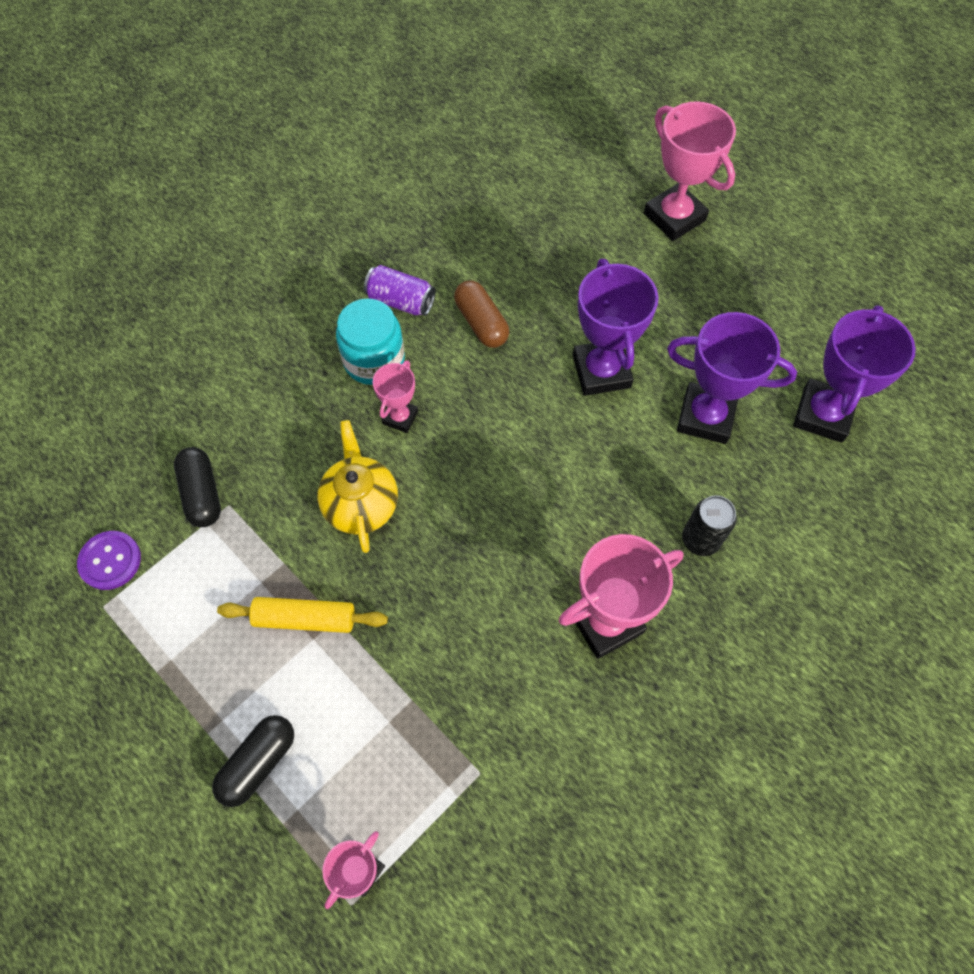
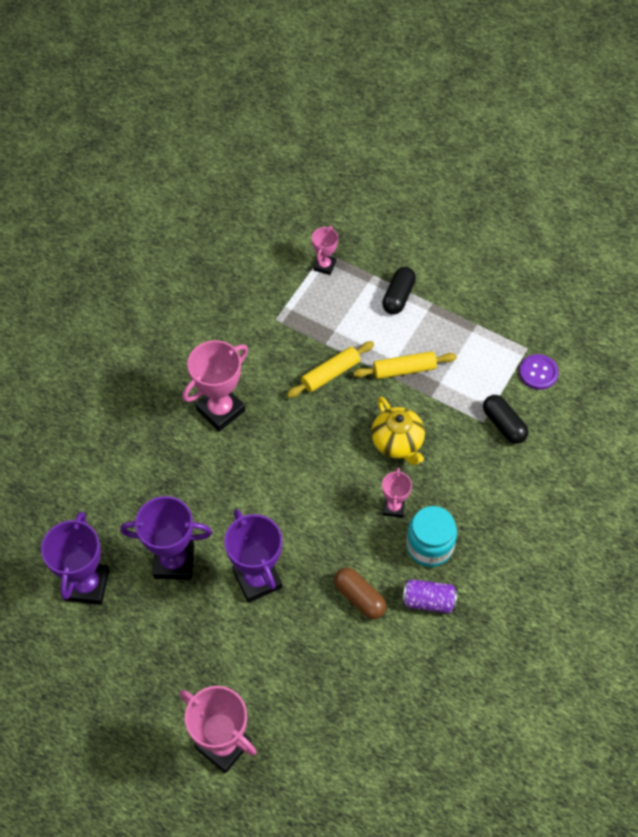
camera: 165 degrees right, 5 degrees down
(420, 641) = (330, 374): none -> yellow rolling pin
(700, 540) = (167, 473): black can -> none

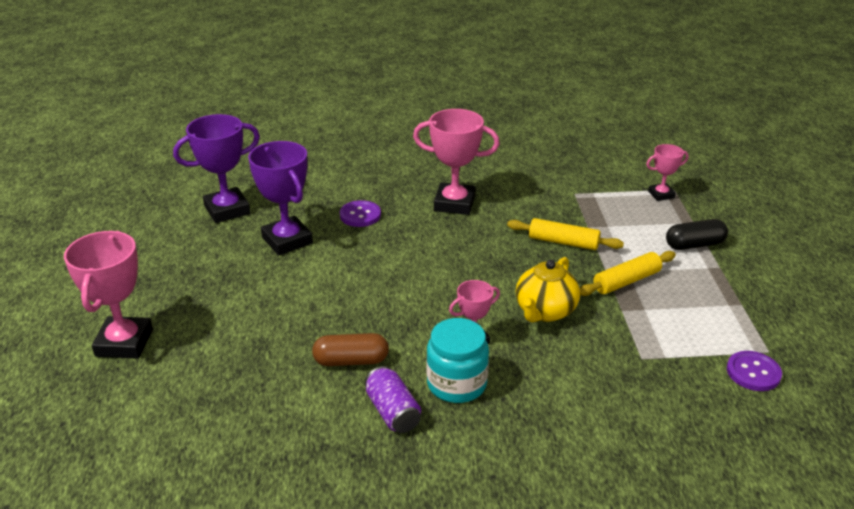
camera: 55 degrees right, 25 degrees down
(181, 487) = (360, 215): none -> purple button
(257, 579) = (312, 290): purple trophy -> none
(359, 597) = (351, 361): brown capsule -> brown capsule turned 75 degrees clockwise
(404, 369) = (626, 281): yellow rolling pin -> yellow rolling pin turned 75 degrees counterclockwise
(503, 425) = (658, 374): black capsule -> none

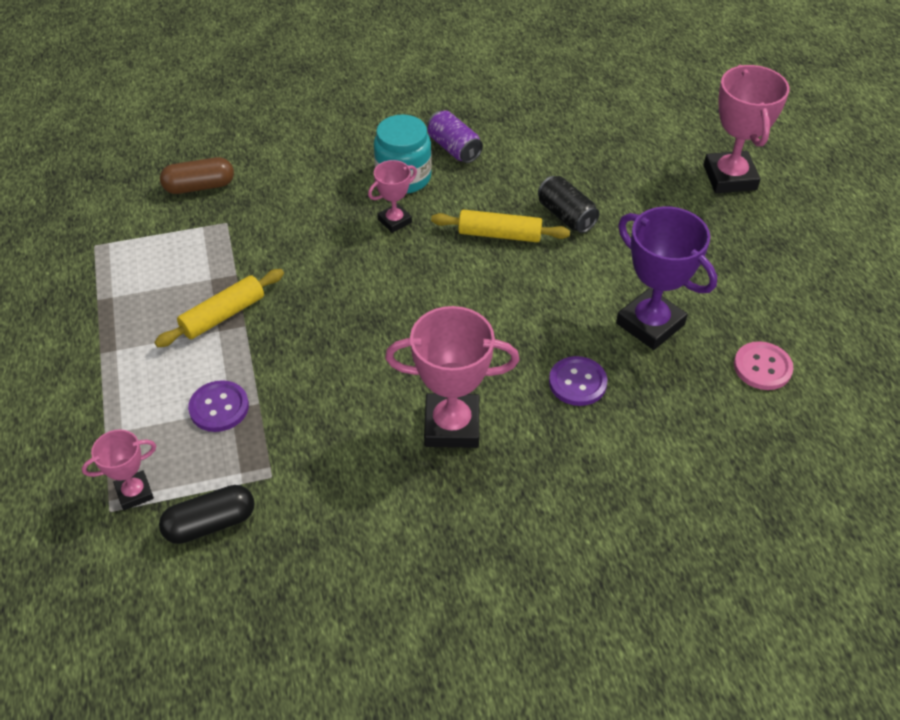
camera: 170 degrees right, 15 degrees up
(227, 210) = (762, 367): purple trophy -> pink button
(307, 325) = (566, 216): none -> black can
(351, 361) = (507, 186): brown capsule -> brown capsule (199, 187)
(545, 311) = (321, 262): yellow teapot -> none
(563, 242) = (295, 369): yellow rolling pin -> yellow rolling pin (499, 234)
(694, 245) = (119, 388): black capsule -> black capsule (210, 523)
(753, 372) = (121, 221): purple button -> purple button (219, 407)

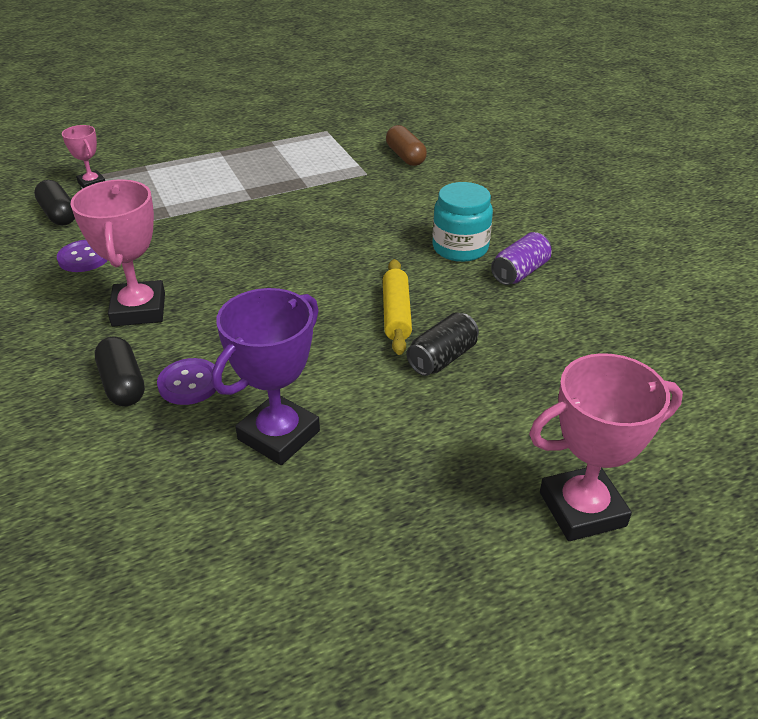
camera: 80 degrees right, 10 degrees down
(219, 407) = (166, 201): purple button -> purple button (84, 257)
(223, 315) = (261, 188): yellow rolling pin -> none
(394, 221) = (395, 250): pink trophy -> none
(572, 433) = (123, 384): none -> black capsule
(762, 367) = (213, 544): pink button -> none

